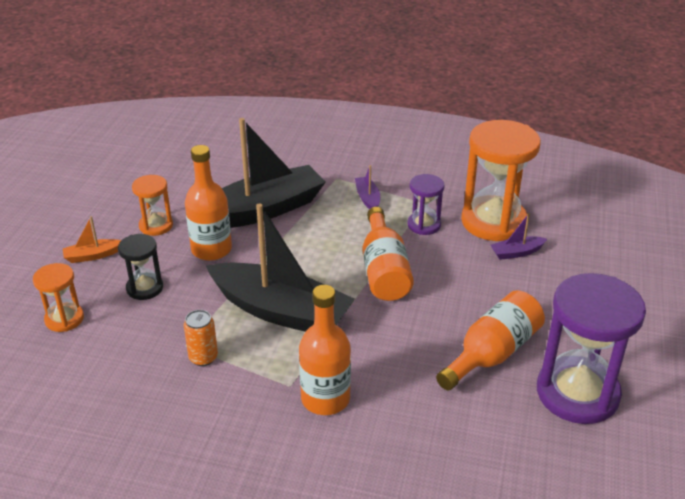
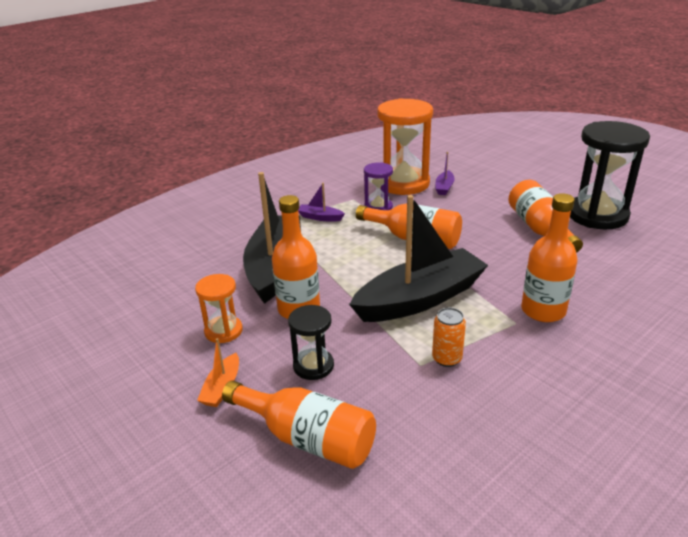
camera: 55 degrees left, 5 degrees down
(64, 319) = (308, 438): orange hourglass -> orange bottle
(577, 393) = (597, 215): purple hourglass -> black hourglass

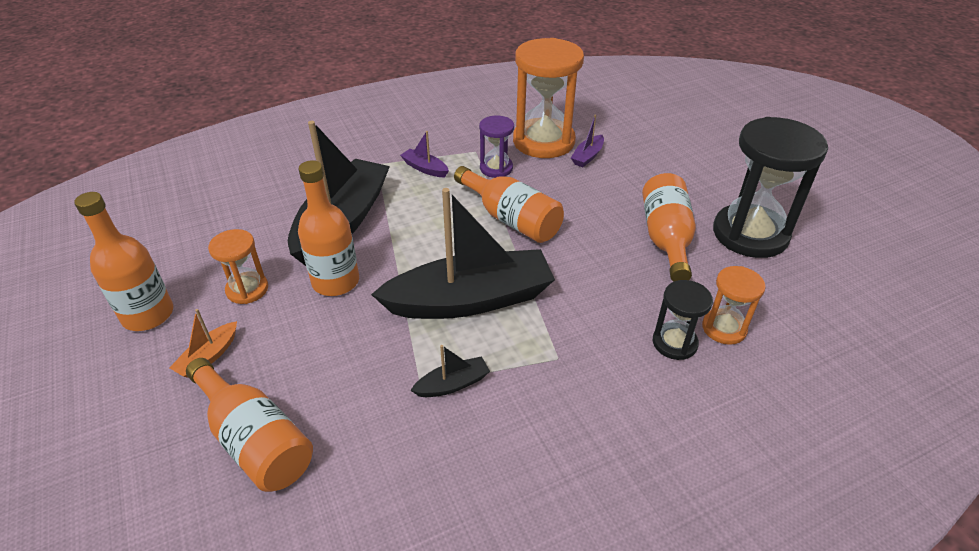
camera: 15 degrees right, 10 degrees up
(313, 366) = (310, 355): black hourglass -> black hourglass (674, 343)
(447, 359) = (452, 384): orange can -> black boat
(543, 310) = (599, 350): orange bottle -> orange bottle (148, 315)
(621, 277) = (724, 328): none -> orange hourglass

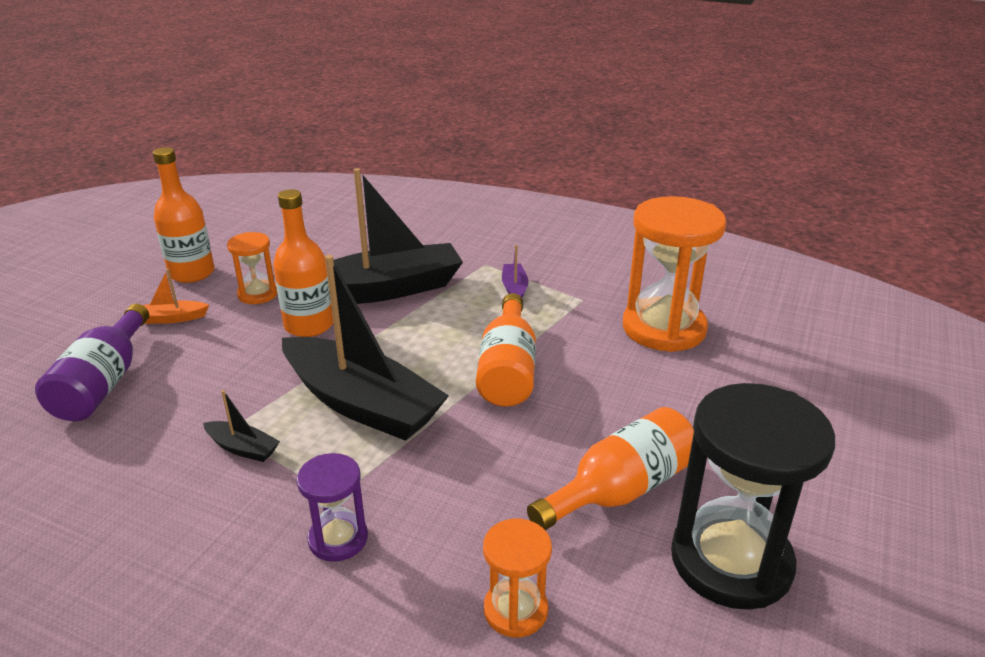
camera: 50 degrees right, 10 degrees down
(255, 440) = (103, 383): orange bottle -> purple bottle
(496, 168) = (574, 323): purple hourglass -> purple hourglass (338, 539)
(587, 156) = (685, 367): purple boat -> none
(674, 343) = (445, 576): black hourglass -> none

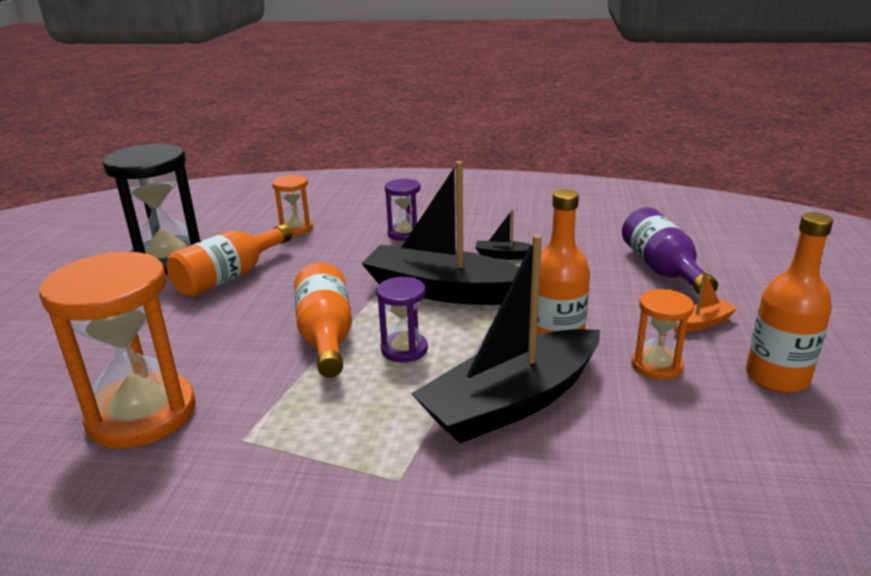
camera: 165 degrees right, 5 degrees down
(440, 343) = (404, 349): none -> purple hourglass
(514, 288) = (341, 439): purple boat -> none

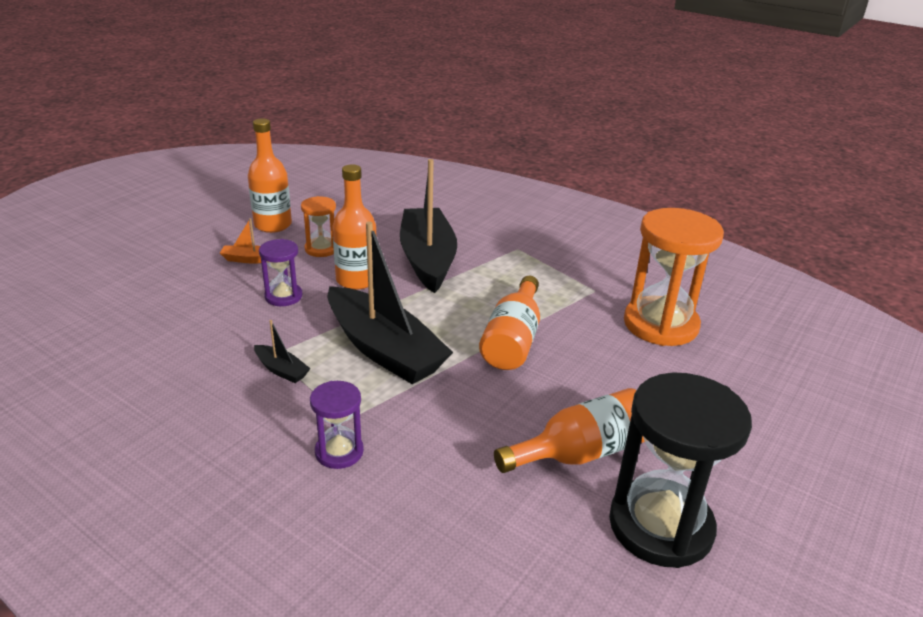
camera: 155 degrees left, 5 degrees up
(296, 229) = (466, 531): orange hourglass -> none
(404, 349) = (462, 310): purple hourglass -> purple hourglass (283, 296)
(512, 402) = (427, 259): black boat -> black boat turned 90 degrees counterclockwise
(662, 269) = (186, 303): purple bottle -> none

